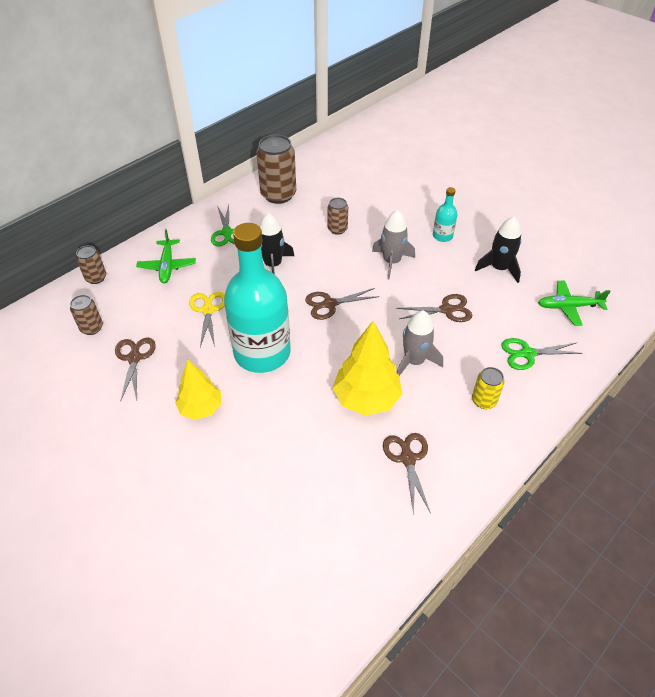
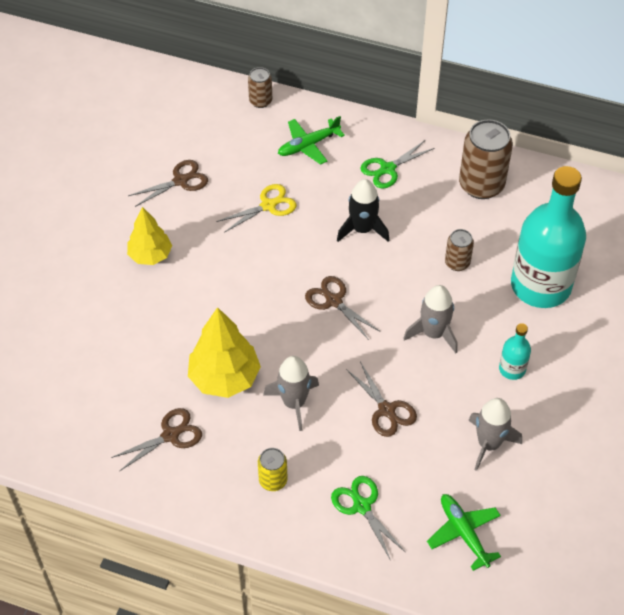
camera: 65 degrees right, 5 degrees up
(91, 328) = (198, 132): brown can -> none
(262, 353) = (237, 272): turquoise bottle -> turquoise bottle (540, 285)
(499, 268) = (488, 444): black rocket -> grey rocket

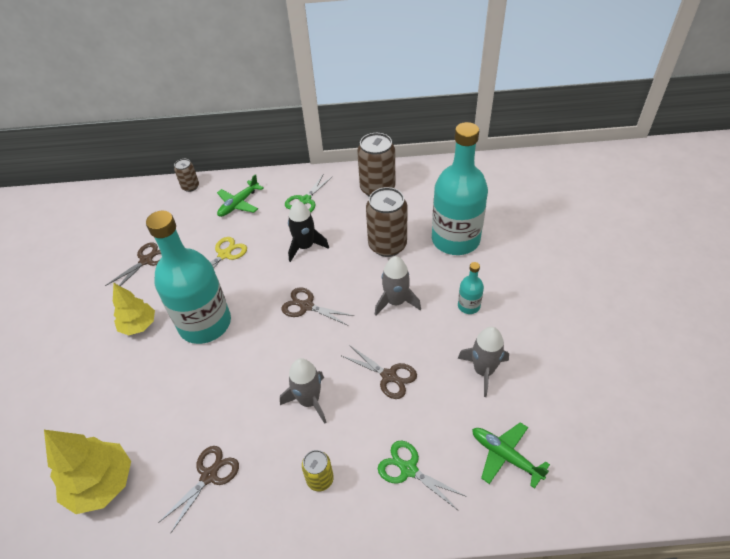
camera: 20 degrees left, 5 degrees down
(219, 279) = (205, 323): none -> turquoise bottle
(224, 378) = (240, 403): yellow tree -> yellow tree (102, 484)
(457, 263) = (387, 245): brown can -> brown can, size x1.89

